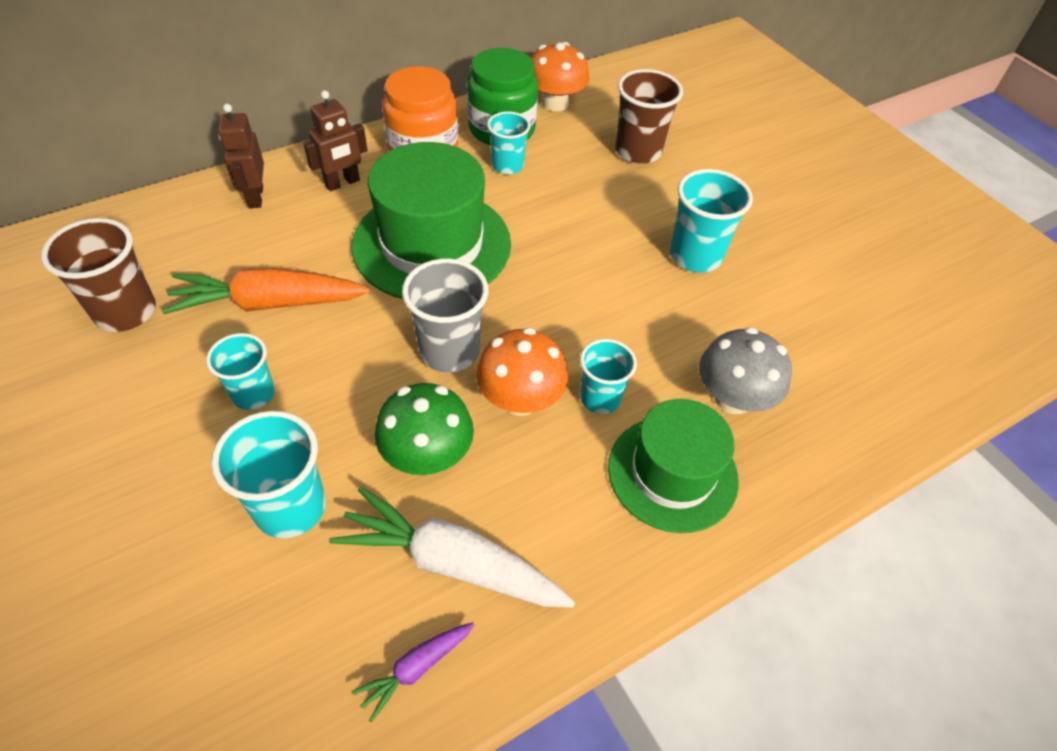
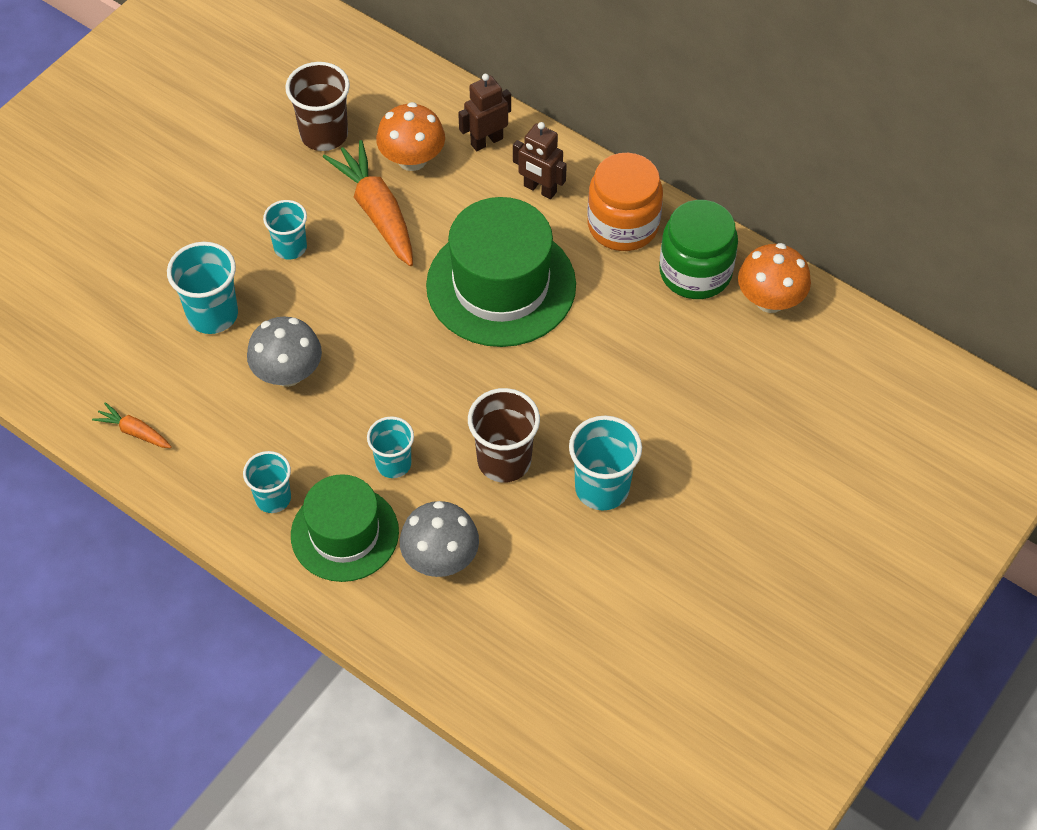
camera: 70 degrees right, 5 degrees up
(416, 668) = (134, 432): purple carrot -> orange carrot
(427, 455) = (288, 373): green mushroom -> grey mushroom
(449, 351) = (390, 346): grey cup -> none
(451, 562) = (212, 421): white carrot -> none
(507, 166) = (641, 298): turquoise cup -> turquoise cup (273, 498)
(520, 399) = (366, 411): orange mushroom -> orange mushroom (412, 159)
(638, 151) = (734, 397): brown cup -> brown cup (504, 461)

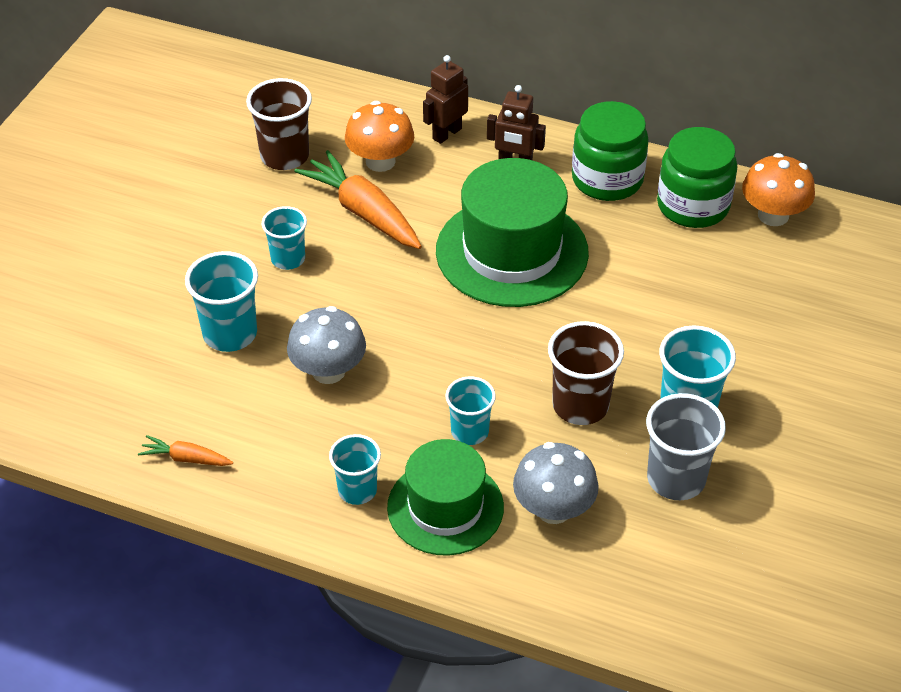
camera: 15 degrees left, 10 degrees down
(563, 555) = (676, 479): none -> grey cup
(623, 225) = (607, 179): orange jar -> green jar

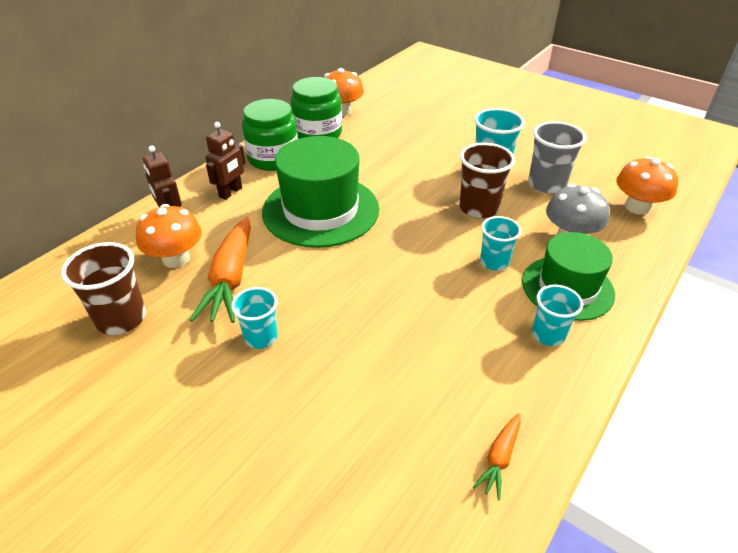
camera: 75 degrees left, 5 degrees down
(230, 334) = (341, 396): turquoise cup -> none
(328, 371) = (411, 331): grey mushroom -> none
(363, 212) = (230, 279): orange carrot -> orange carrot turned 60 degrees counterclockwise
(662, 592) = (637, 207): none -> orange mushroom

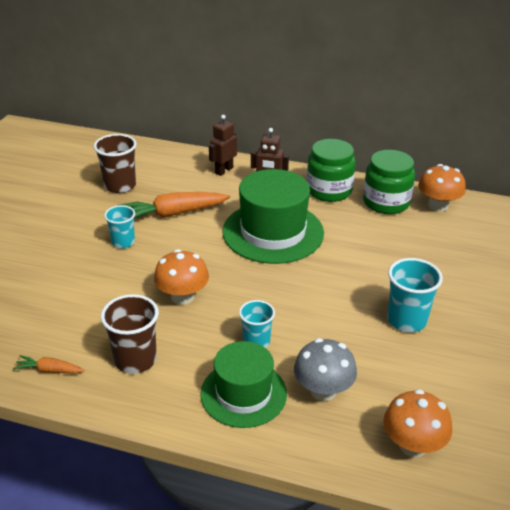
camera: 70 degrees right, 5 degrees down
(176, 258) = (182, 186): orange mushroom -> orange mushroom (182, 296)
(478, 208) = (332, 321): brown cup -> brown cup (135, 360)
(546, 184) = (407, 365): grey cup -> none
(548, 335) = (177, 385): turquoise cup -> none

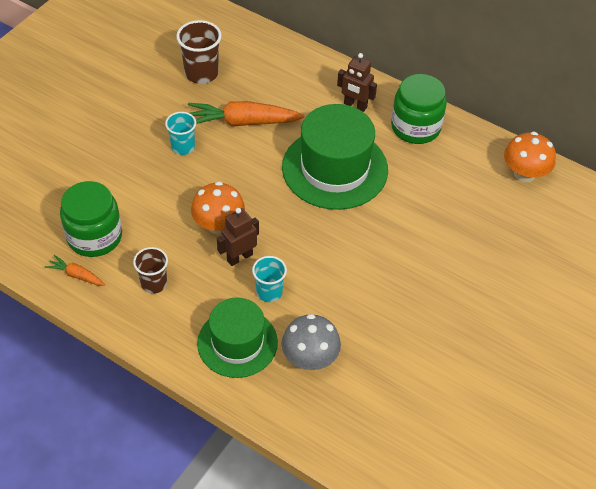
camera: 15 degrees right, 15 degrees up
(135, 360) = (154, 283): brown cup -> brown cup, size x0.66
(224, 170) = (315, 75): brown robot -> brown robot (239, 257)
(386, 202) = (470, 156): green jar -> green jar (94, 236)
(406, 320) = (423, 304): turquoise cup -> none
(413, 445) = (366, 432): orange mushroom -> none

